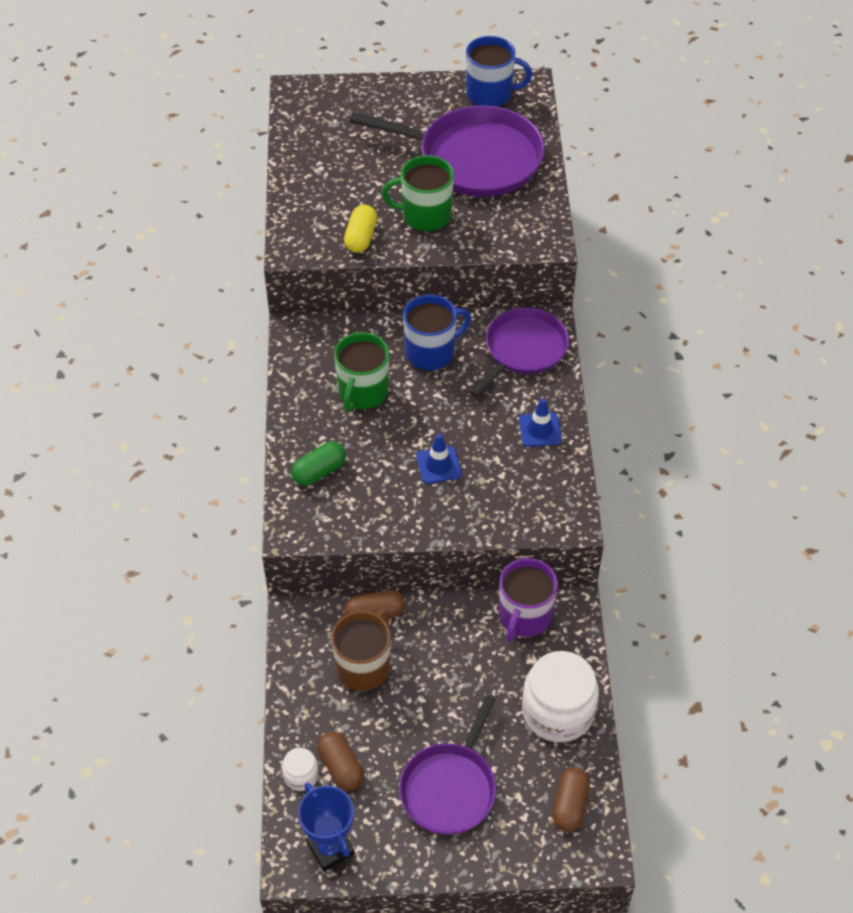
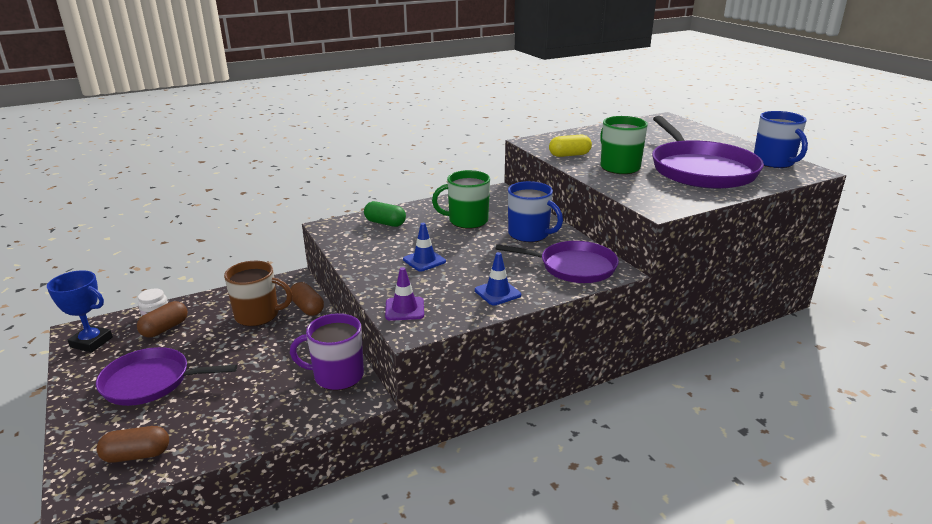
camera: 65 degrees right, 25 degrees down
(330, 848) = (91, 342): blue trophy -> blue trophy turned 75 degrees clockwise
(531, 514) = (404, 309): none -> purple traffic cone
(558, 711) = (242, 420): white jar -> none

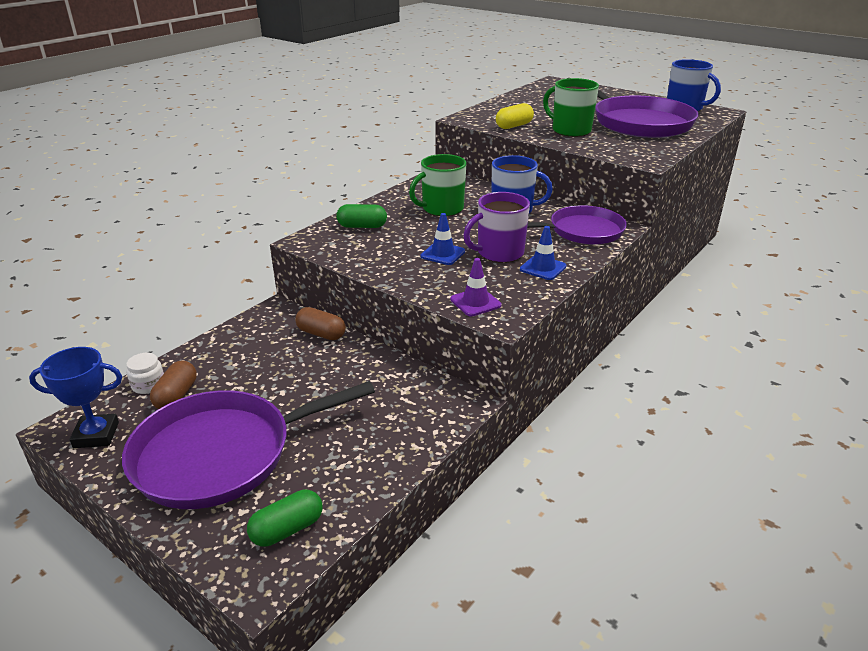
camera: 25 degrees left, 5 degrees up
(137, 455) = (287, 529): brown capsule -> green capsule
(151, 382) = (221, 454): purple pan -> purple pan, size x1.54
(258, 315) = (274, 354): brown mug -> none
(337, 376) = (420, 389): purple mug -> purple mug (499, 253)

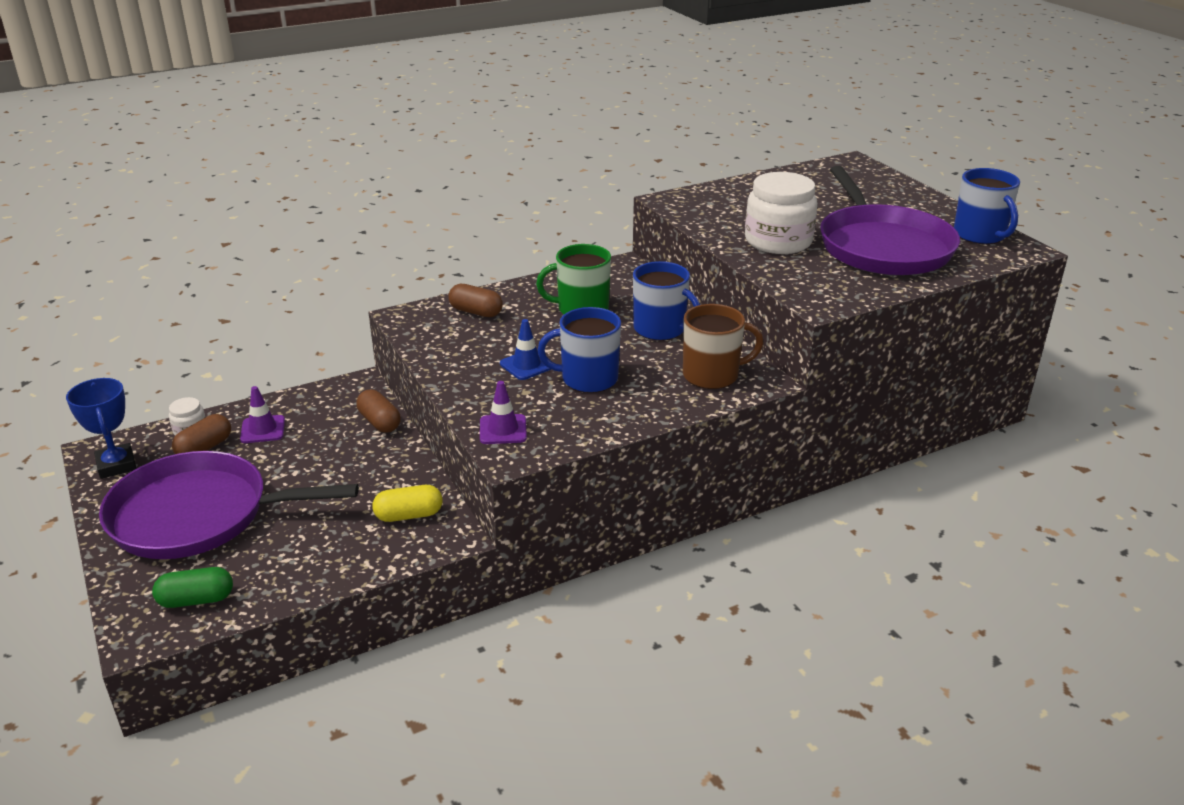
camera: 25 degrees right, 0 degrees up
(96, 435) = (117, 465): blue trophy -> blue trophy turned 45 degrees clockwise
(220, 366) = (263, 429): none -> purple traffic cone
(362, 226) = (476, 312): green capsule -> brown capsule
(499, 253) = (587, 379): purple mug -> blue mug
(514, 126) = (716, 222): yellow capsule -> yellow capsule (409, 515)
(543, 268) = (616, 409): blue traffic cone -> none
(570, 130) = (778, 241): green mug -> white jar
(582, 231) = (712, 375): purple pan -> brown mug

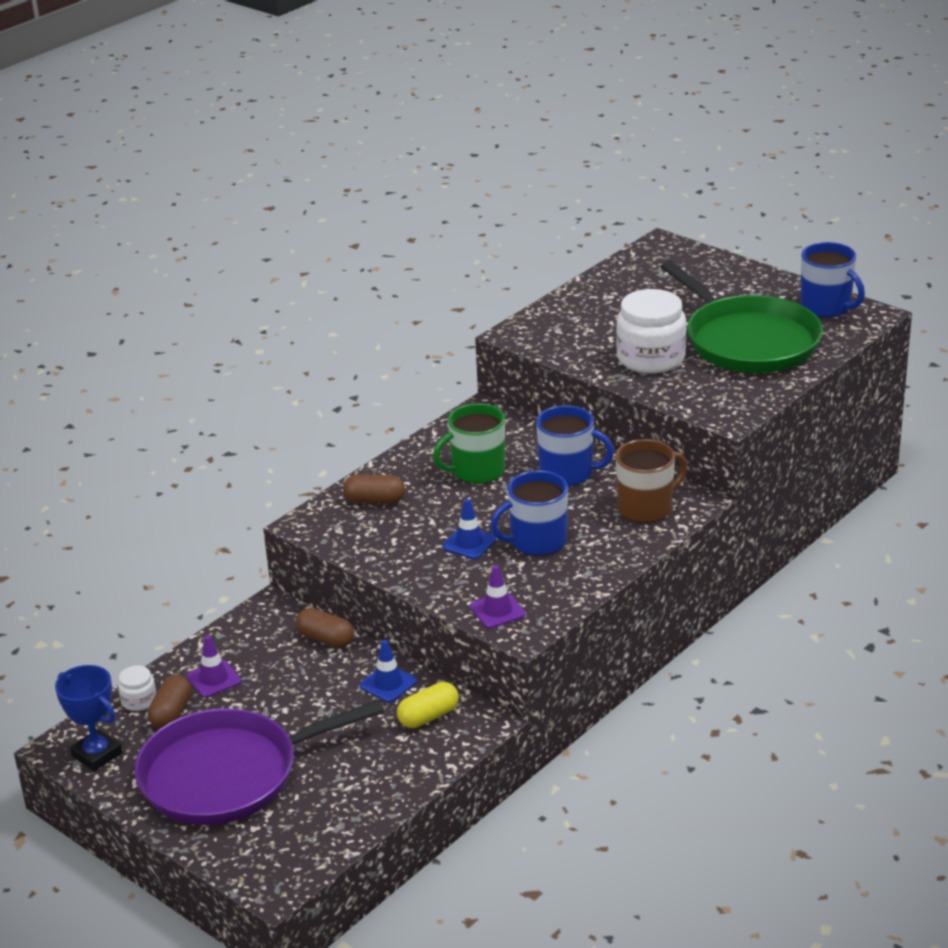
camera: 20 degrees left, 0 degrees up
(196, 600) = (298, 844): green capsule -> none
(398, 475) = (388, 684): none -> blue traffic cone
(882, 246) = (748, 341): purple pan -> green pan

